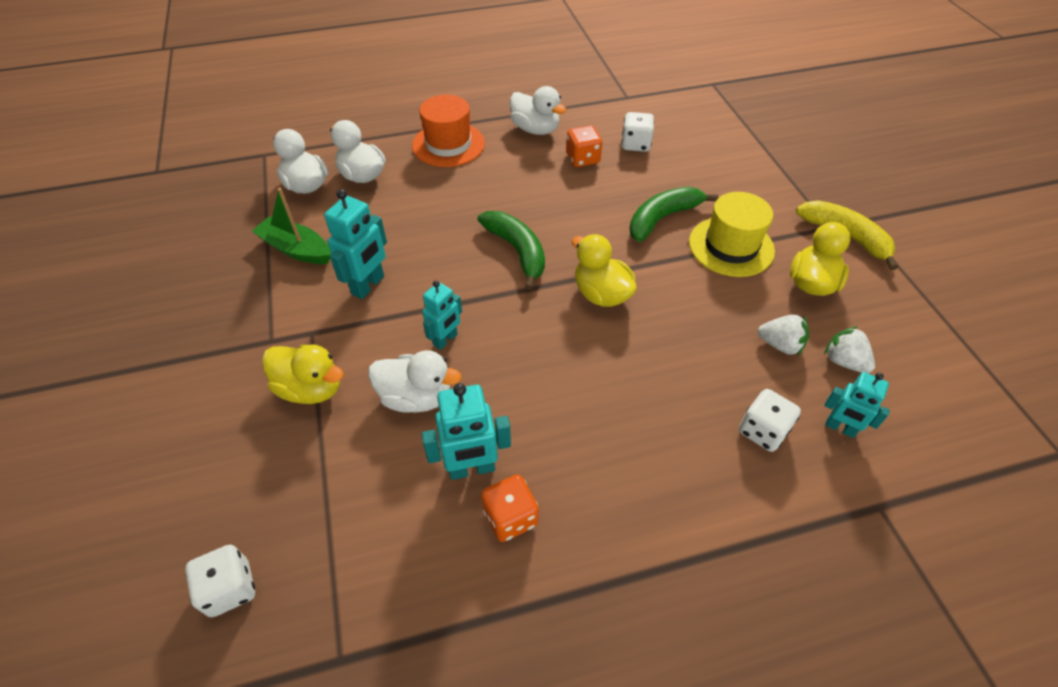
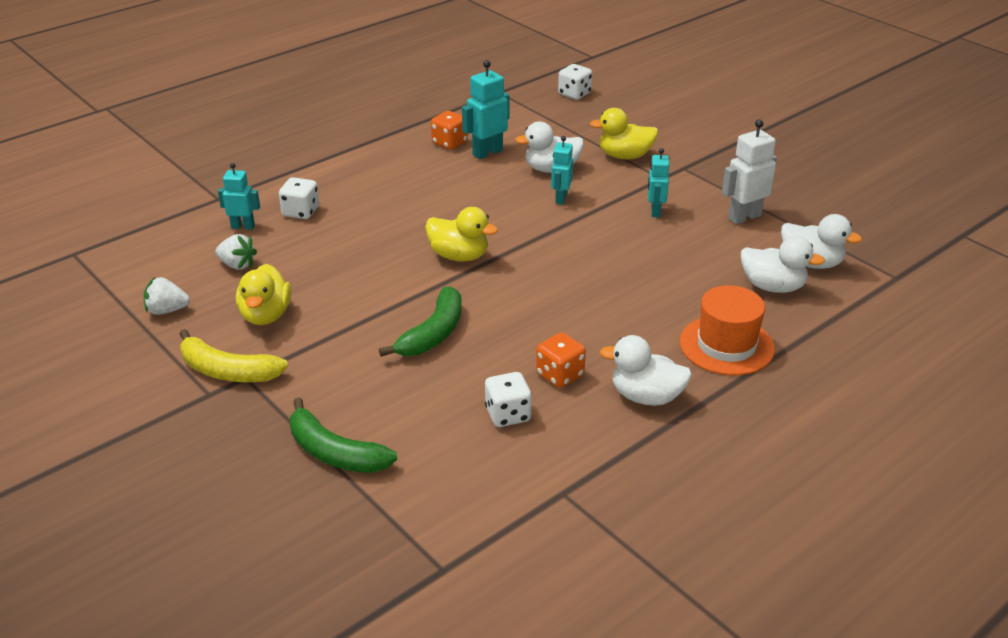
camera: 155 degrees right, 15 degrees down
(296, 249) = (744, 217): green boat -> white robot
(368, 285) = (655, 211): turquoise robot -> turquoise robot, size x0.67
(517, 251) = (556, 266): green banana -> green banana (335, 452)
(731, 246) = (352, 326): yellow hat -> none
(780, 345) = (292, 262): white strawberry -> white strawberry (167, 310)

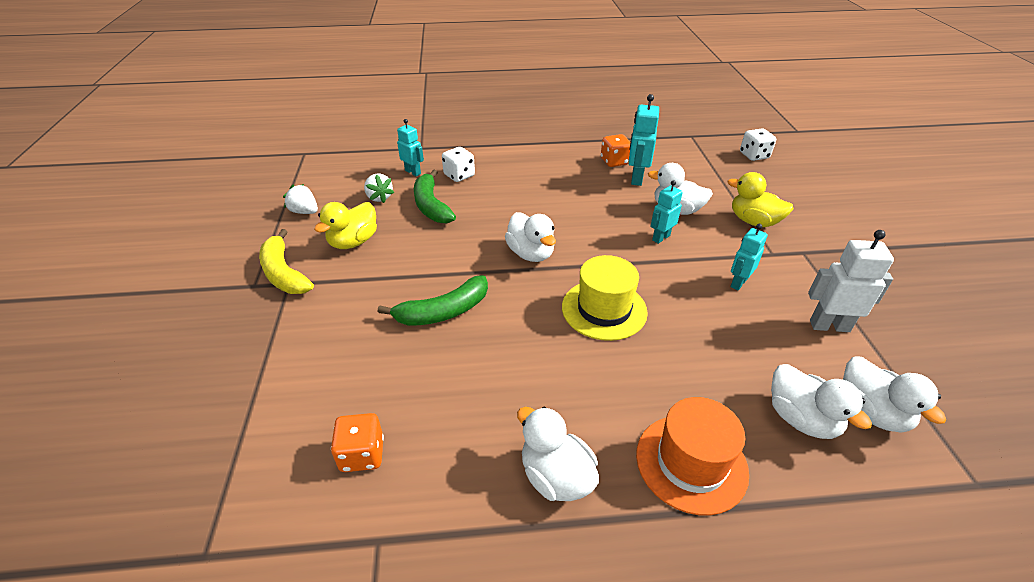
camera: 35 degrees right, 5 degrees up
(335, 452) = (266, 380): green banana -> green banana (431, 206)
(459, 256) = (531, 254): yellow duck -> white duck
(487, 152) = (636, 178): turquoise robot -> turquoise robot turned 75 degrees counterclockwise
(508, 414) = (419, 421): white dice -> none
(560, 375) = (501, 405): orange dice -> orange dice (362, 454)
(569, 274) = (604, 309): none -> yellow hat

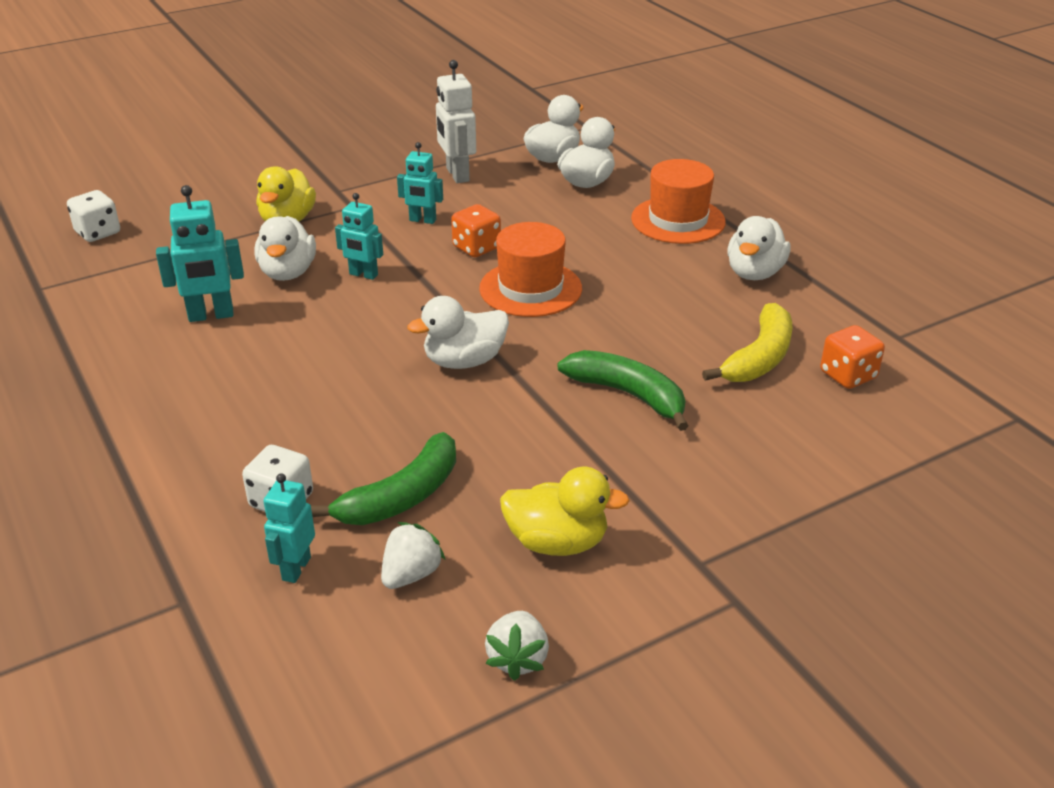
camera: 115 degrees left, 5 degrees down
(284, 273) = (685, 582): yellow banana -> yellow banana (759, 358)
(531, 254) = (464, 361): white duck -> white duck turned 150 degrees counterclockwise
(604, 309) = (530, 288): yellow hat -> orange hat
(614, 161) = (161, 344): orange dice -> orange dice (476, 248)

